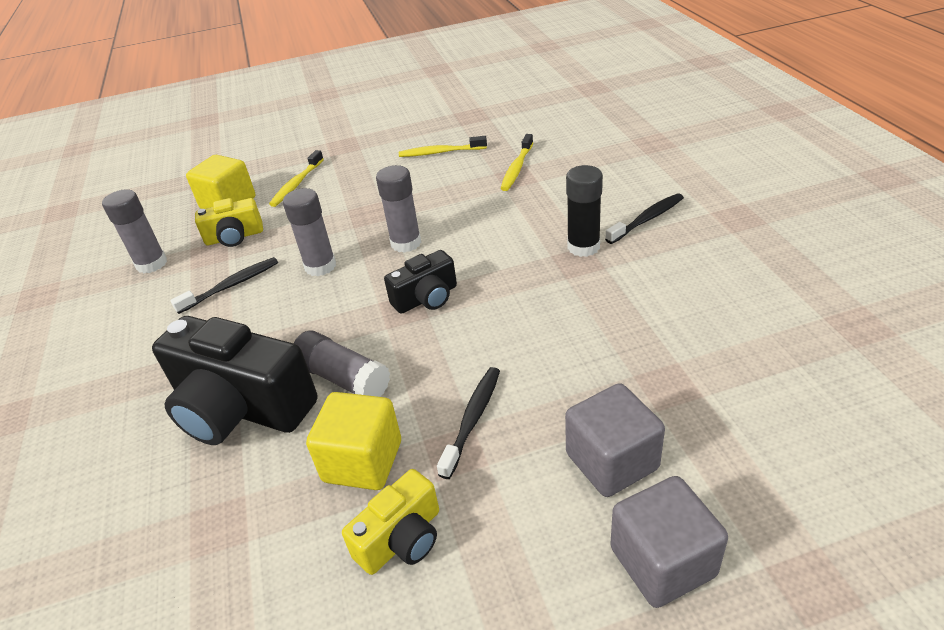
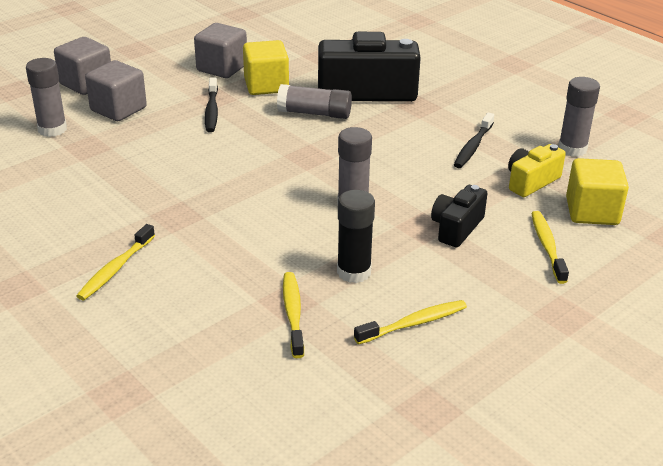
camera: 150 degrees right, 5 degrees down
(320, 266) = (413, 172): grey glue stick -> grey glue stick (52, 129)
(402, 539) = (222, 68): yellow camera -> grey cube
(426, 298) = (295, 166): black camera -> black camera (456, 228)
(583, 247) = (175, 229): black glue stick -> black glue stick (354, 272)
(647, 219) = (115, 269): black toothbrush -> yellow toothbrush

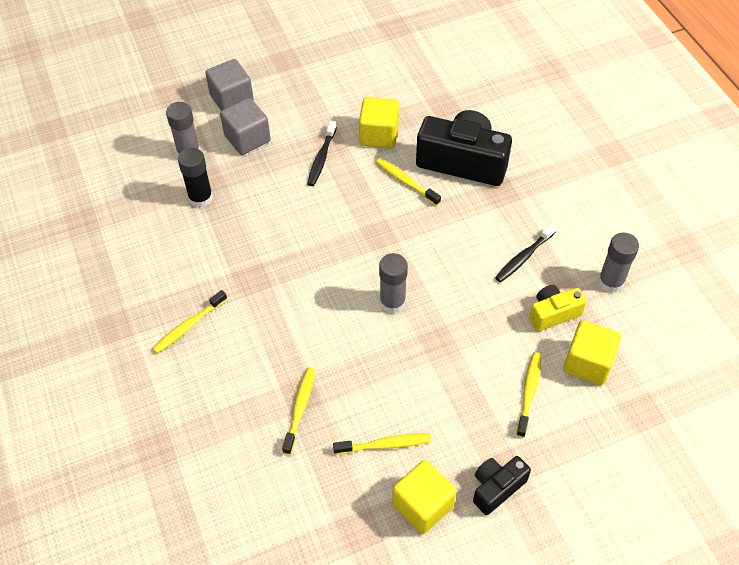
camera: 20 degrees right, 20 degrees up
(222, 68) = (350, 102): grey cube -> none
(314, 113) = (405, 181): grey glue stick -> yellow toothbrush
(354, 272) = (362, 378): black glue stick -> black glue stick (200, 198)
(456, 228) = (464, 351): black camera -> black camera (496, 488)
(491, 367) = (422, 505): none -> yellow cube

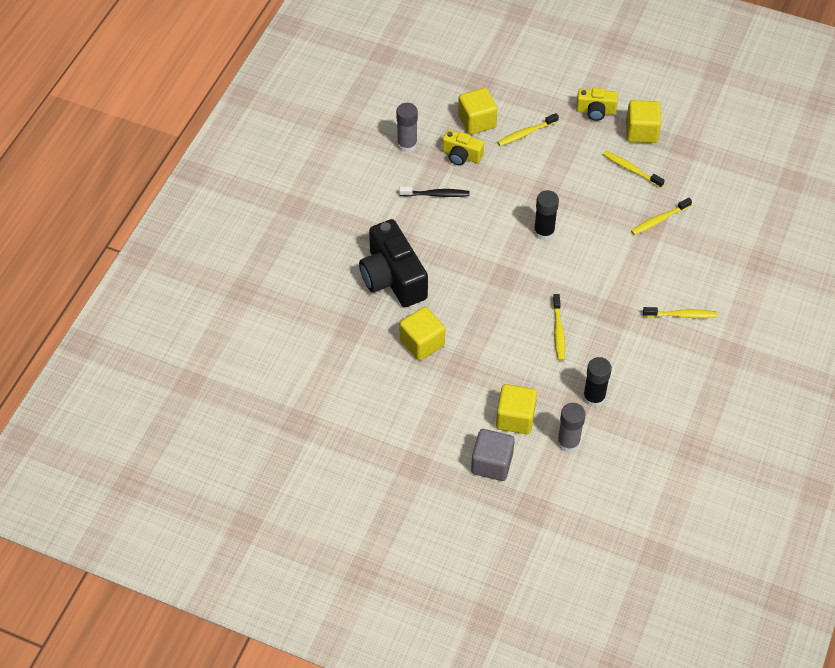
camera: 135 degrees left, 0 degrees up
(247, 139) = (515, 418): grey cube -> yellow cube
(321, 158) = (480, 358): black toothbrush -> none
(392, 302) = (544, 232): grey glue stick -> black glue stick
(405, 181) = (446, 296): yellow toothbrush -> yellow toothbrush (558, 331)
(496, 488) = (595, 111): black camera -> yellow camera

